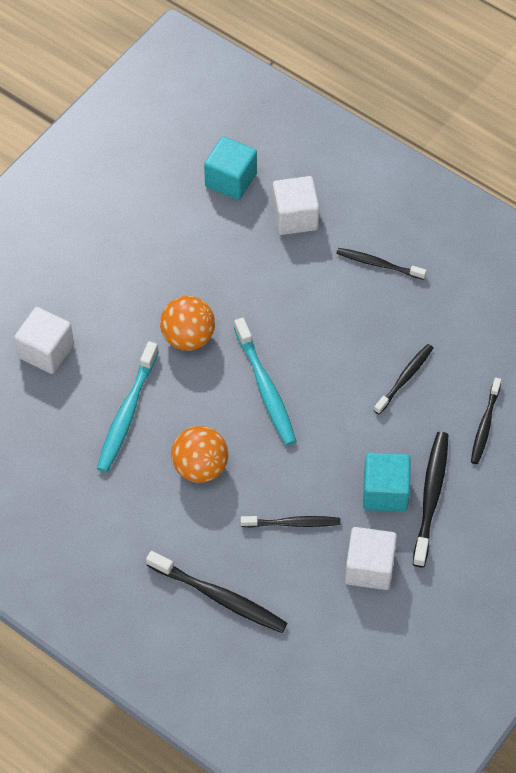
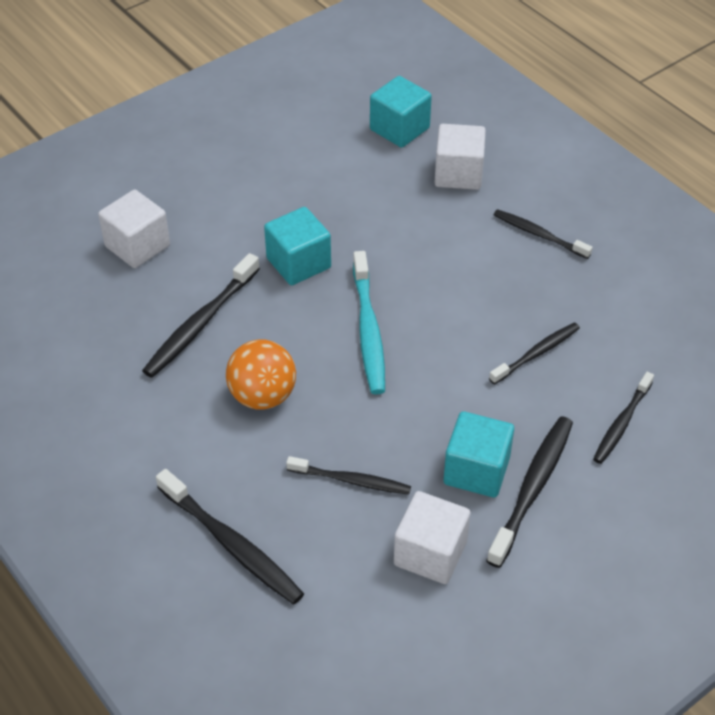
camera: 15 degrees right, 10 degrees down
(127, 413) = (200, 323): turquoise toothbrush -> black toothbrush
(188, 337) = (298, 263): orange ball -> turquoise cube

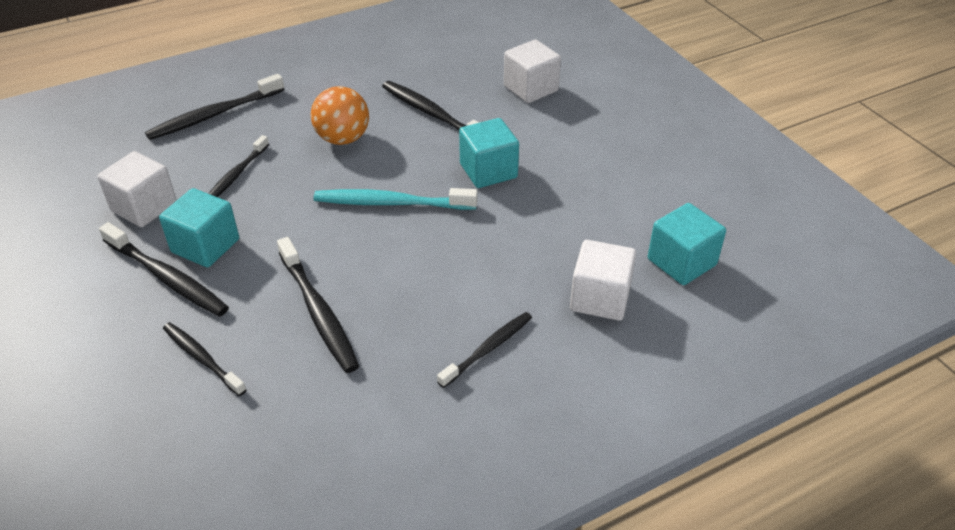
camera: 100 degrees right, 5 degrees down
(536, 353) = (318, 312): black toothbrush -> black toothbrush, size x1.53

